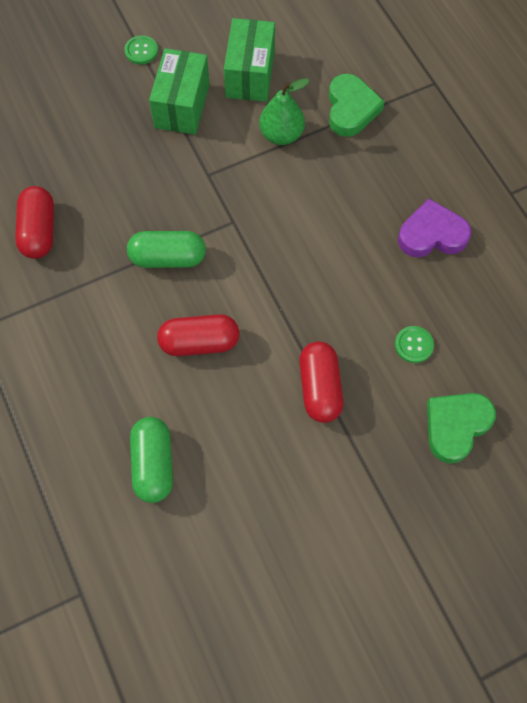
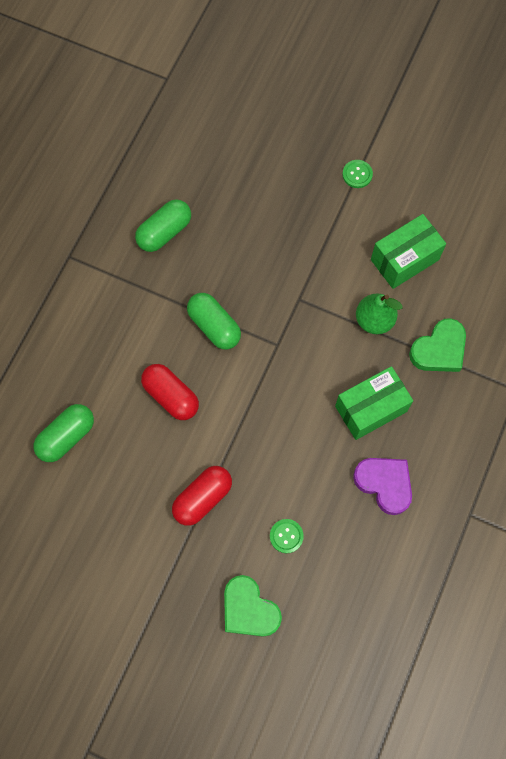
camera: 50 degrees right, 5 degrees up
(39, 231) = (164, 232): red capsule -> green capsule
(182, 106) = (337, 237): green box -> green box (371, 409)
(456, 426) = (249, 609): green heart -> green heart turned 135 degrees counterclockwise

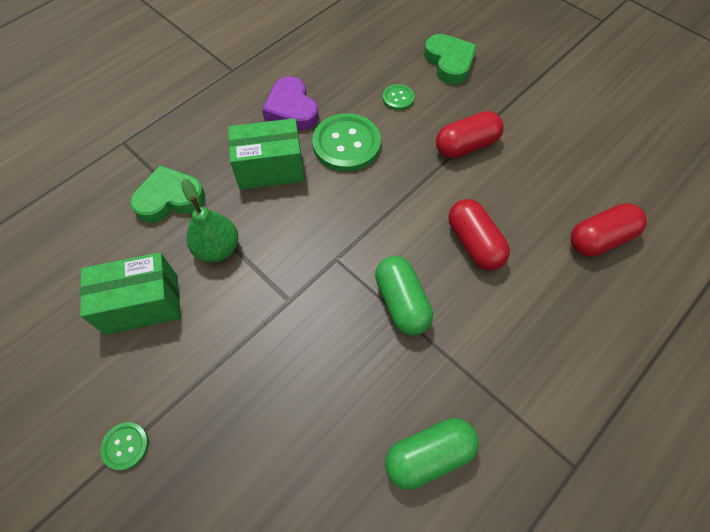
camera: 160 degrees left, 10 degrees down
(66, 436) = (600, 239): green capsule -> red capsule
(314, 460) = (346, 144): none -> green button

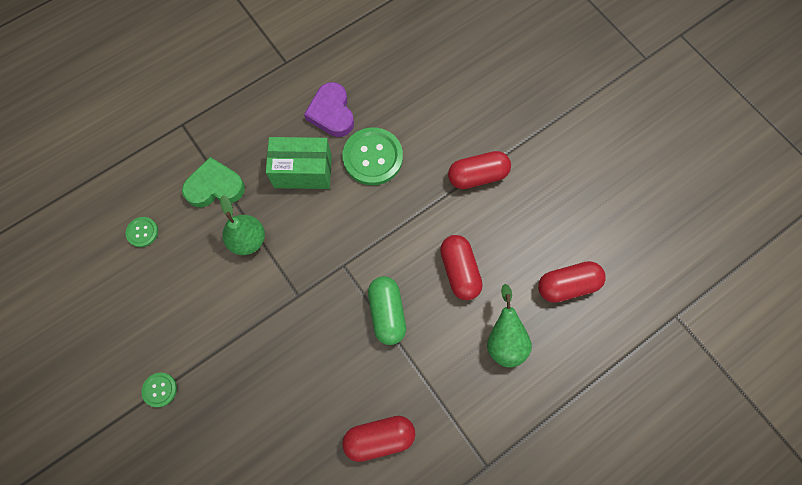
camera: 10 degrees right, 10 degrees up
(142, 304) = (183, 279): green box -> none
(398, 98) = (428, 116): green button -> green button (142, 232)
(428, 455) = (379, 437): green capsule -> red capsule
(449, 62) = (485, 84): green heart -> none
(548, 309) = (504, 339): none -> green pear

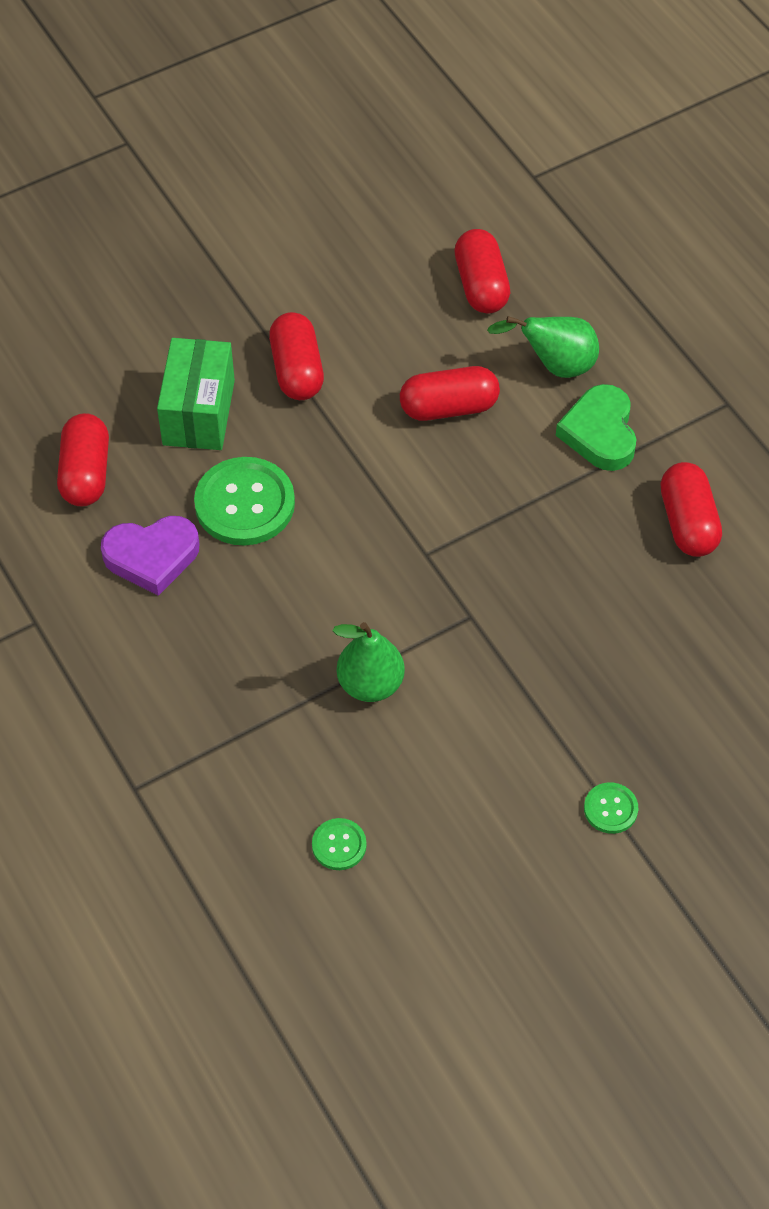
camera: 85 degrees left, 15 degrees down
(215, 187) = (267, 733): green heart -> green heart (600, 433)
(303, 171) = (256, 602): green box -> green box (198, 412)
(387, 72) = (86, 473): none -> red capsule
(387, 313) = (506, 501): green capsule -> none

